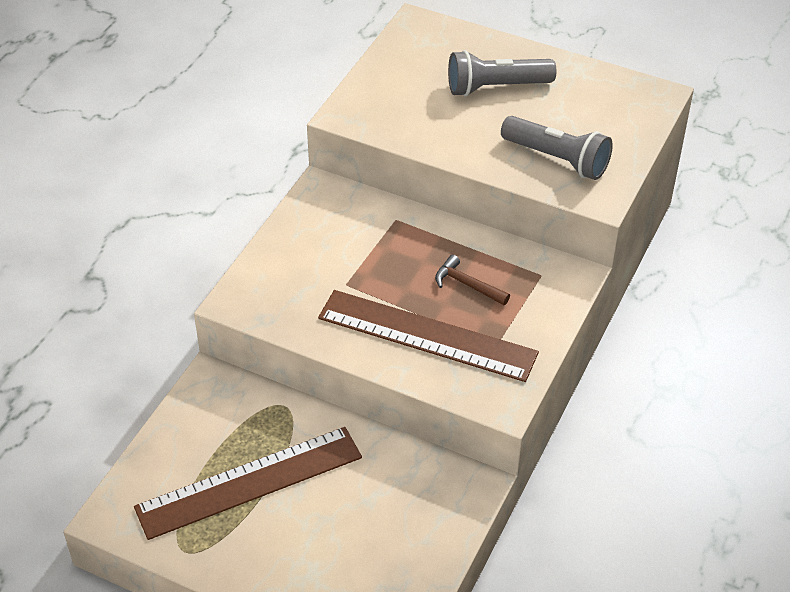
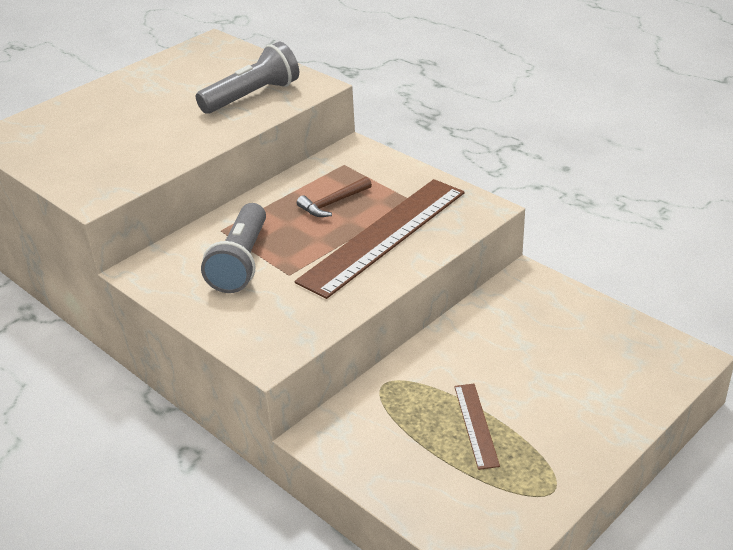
camera: 70 degrees left, 10 degrees down
(249, 482) = (476, 425): brown ruler -> brown ruler, size x0.46
(496, 87) = (132, 109): grey flashlight -> grey flashlight (241, 262)

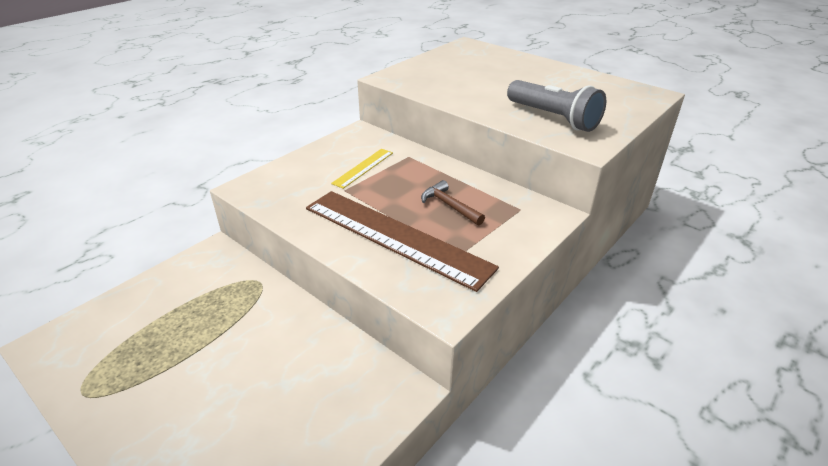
camera: 85 degrees right, 0 degrees up
(241, 262) = (363, 168): grey flashlight -> yellow ruler
(476, 425) = (187, 340): brown ruler -> none

